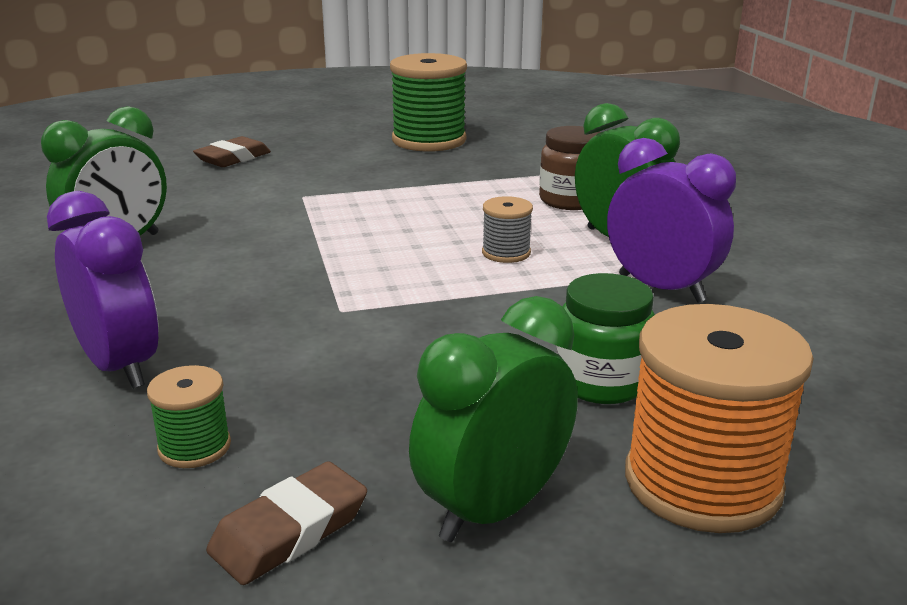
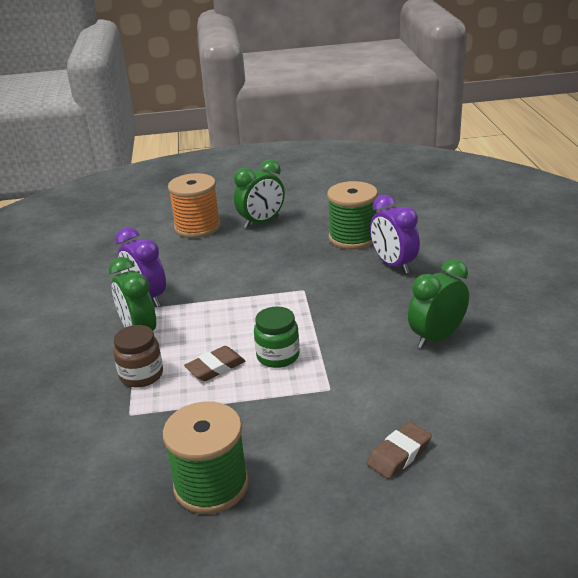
camera: 170 degrees left, 5 degrees up
(194, 447) = (353, 238): green spool -> green spool, size x2.06
(289, 531) = (319, 218): brown eraser -> brown eraser (215, 367)
(506, 253) = (209, 325): grey spool -> none
(601, 382) = (206, 255): green jar -> green jar (278, 356)

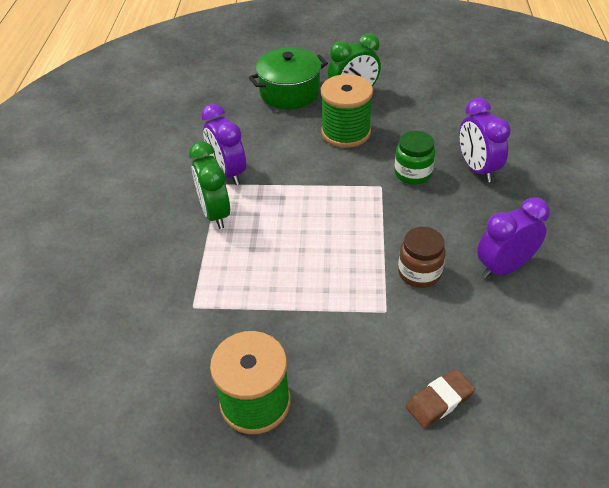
camera: 10 degrees right, 15 degrees up
(141, 375) = (210, 263): brown jar -> brown jar (419, 273)
(197, 227) = (289, 92): orange spool -> green pot
(215, 367) = (280, 266): brown eraser -> none
(278, 356) = (342, 263): green jar -> green jar (413, 173)
(353, 238) = (442, 128): green spool -> green spool (346, 132)
(436, 338) = (504, 267): green clock -> purple clock

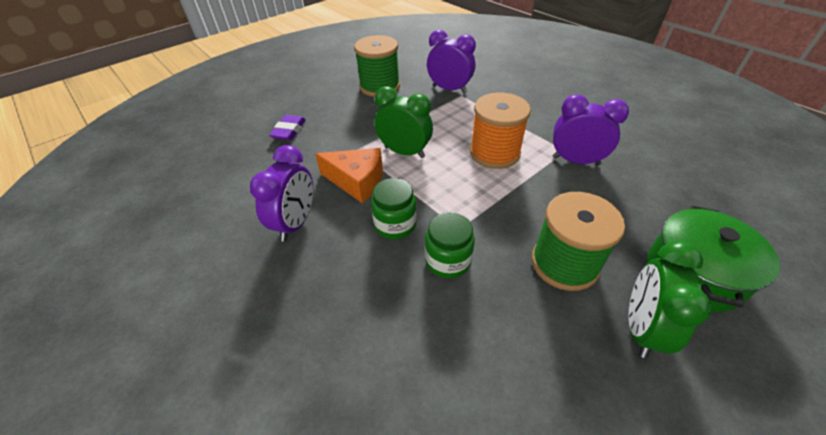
camera: 135 degrees right, 0 degrees up
(215, 213) = (531, 134): green clock -> green clock (404, 152)
(272, 219) = (494, 153): none -> orange spool
(419, 273) = (357, 181): brown jar -> orange cheese
(424, 216) = (395, 224): none -> green jar
(439, 401) = (289, 130): brown eraser -> purple eraser
(477, 169) = (393, 315): purple clock -> purple clock (449, 89)

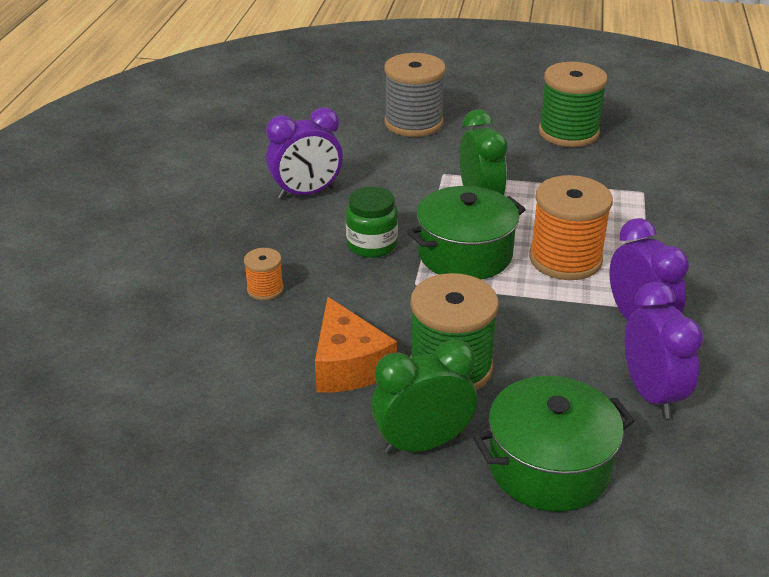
camera: 50 degrees right, 10 degrees down
(289, 130) = (413, 123): purple eraser -> grey spool
(357, 181) = (398, 196): orange cheese -> orange cheese (348, 365)
(385, 318) = (265, 289): none -> orange spool
(448, 261) = (365, 294): green jar -> none
(449, 89) = (641, 178): purple clock -> purple clock (651, 394)
(450, 188) = (465, 254): none -> green pot

